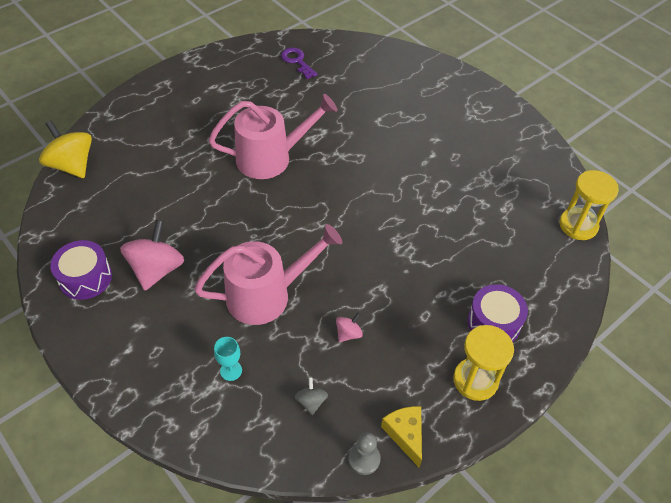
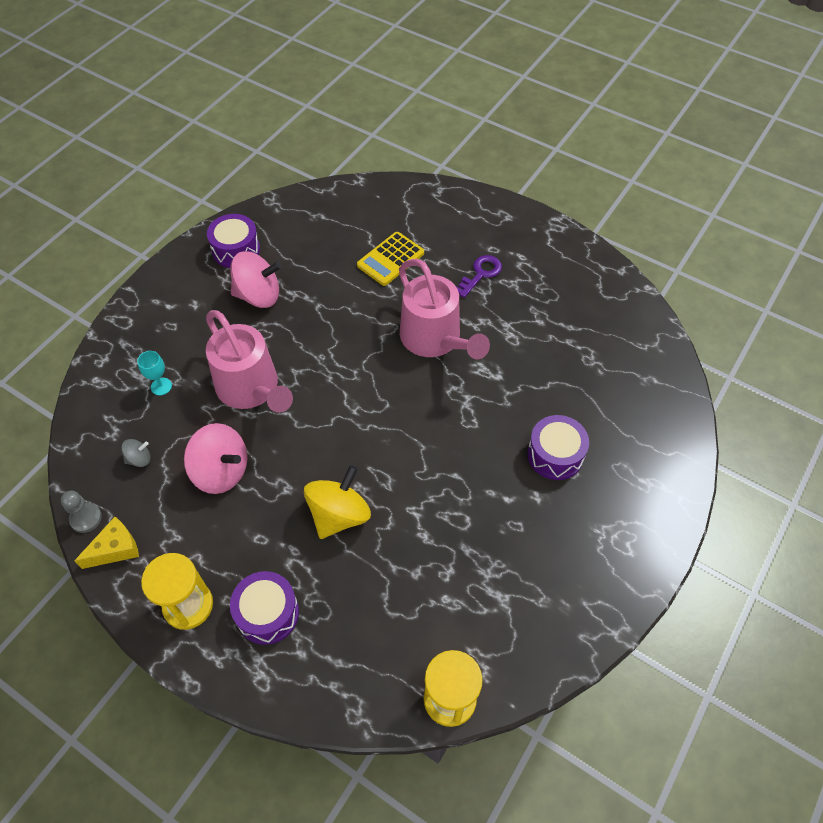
camera: 75 degrees right, 5 degrees up
(72, 165) = (362, 191): yellow spinning top -> yellow spinning top (339, 515)
(169, 165) = (390, 259): none -> yellow calculator
(297, 61) = (604, 318): purple key -> purple key (480, 274)
(348, 333) = (221, 471): pink spinning top -> pink spinning top, size x2.10
(404, 120) = (555, 455): none -> purple drum

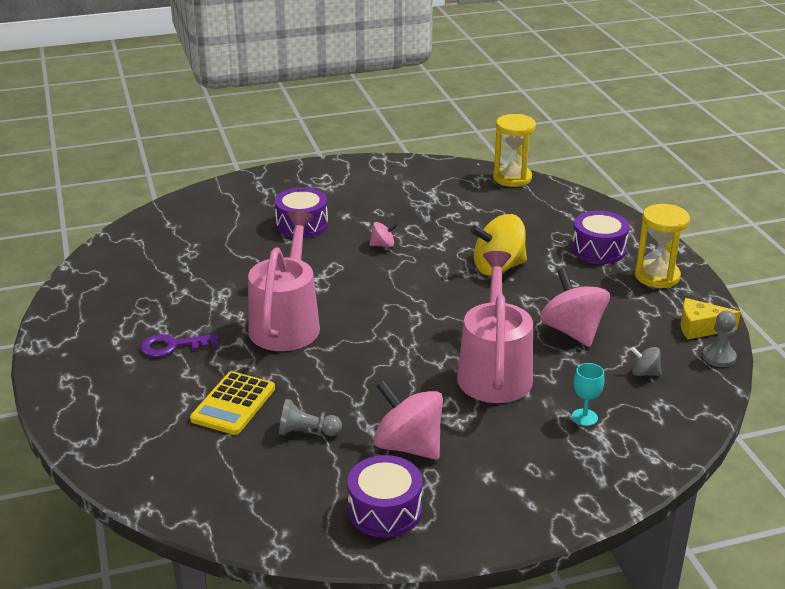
camera: 140 degrees left, 25 degrees down
(327, 268) = (307, 432): none -> grey pawn
(390, 259) = (233, 404): yellow calculator -> yellow calculator turned 120 degrees clockwise
(461, 476) = (383, 245): none -> pink spinning top

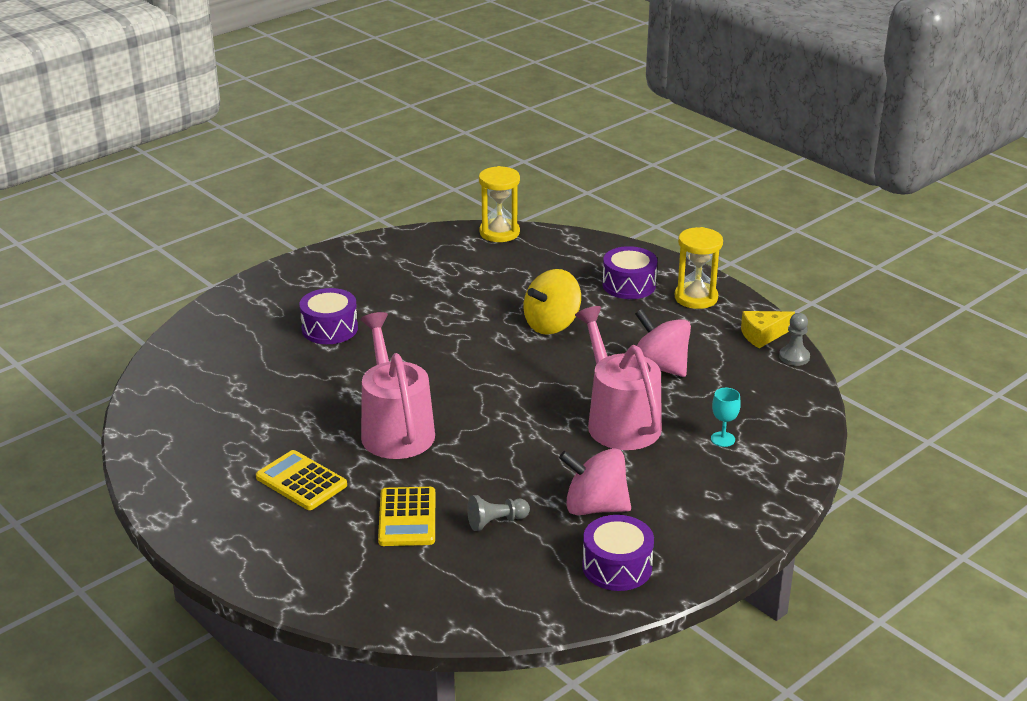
camera: 25 degrees left, 0 degrees up
(173, 346) = (301, 481): purple key -> yellow calculator
(383, 245) = (427, 329): pink spinning top -> none
(644, 373) = (744, 387): grey spinning top -> none

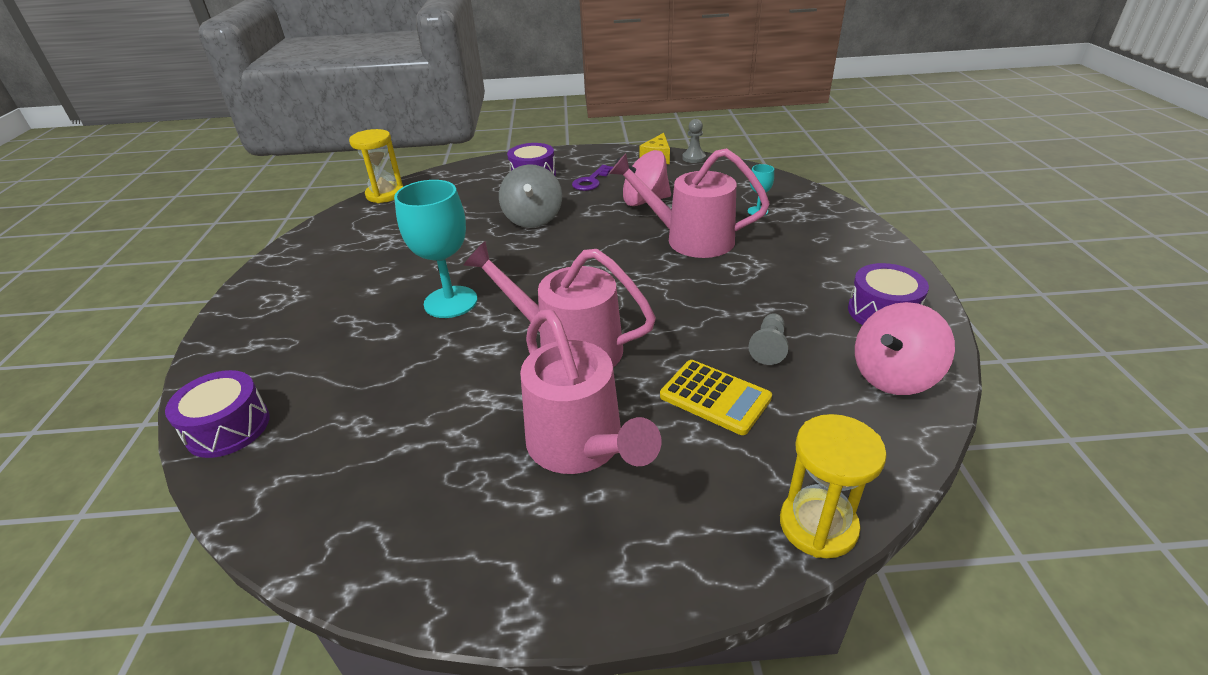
camera: 50 degrees left, 5 degrees up
(301, 481) = (581, 446): yellow calculator -> pink watering can
(330, 329) = (365, 322): purple drum -> purple drum (228, 428)
(391, 350) = (450, 302): none -> turquoise goblet
(552, 324) = (533, 219): yellow spinning top -> grey spinning top
(595, 507) = (792, 291): pink spinning top -> pink spinning top (893, 376)
(660, 321) = (591, 181): none -> purple key
(696, 298) = (584, 161): yellow hourglass -> yellow hourglass (818, 525)

